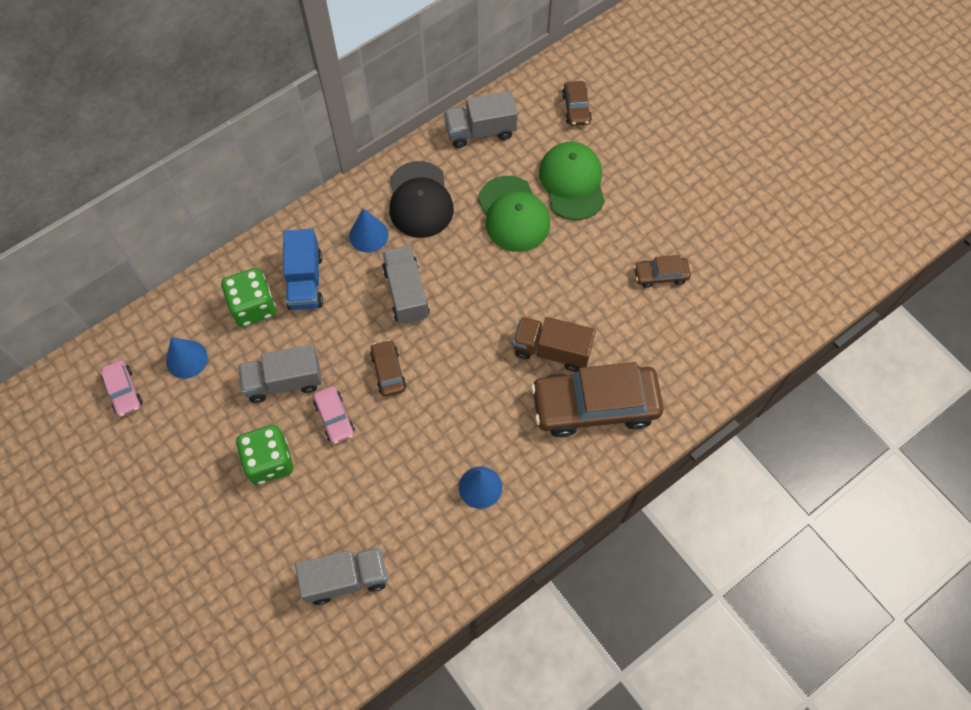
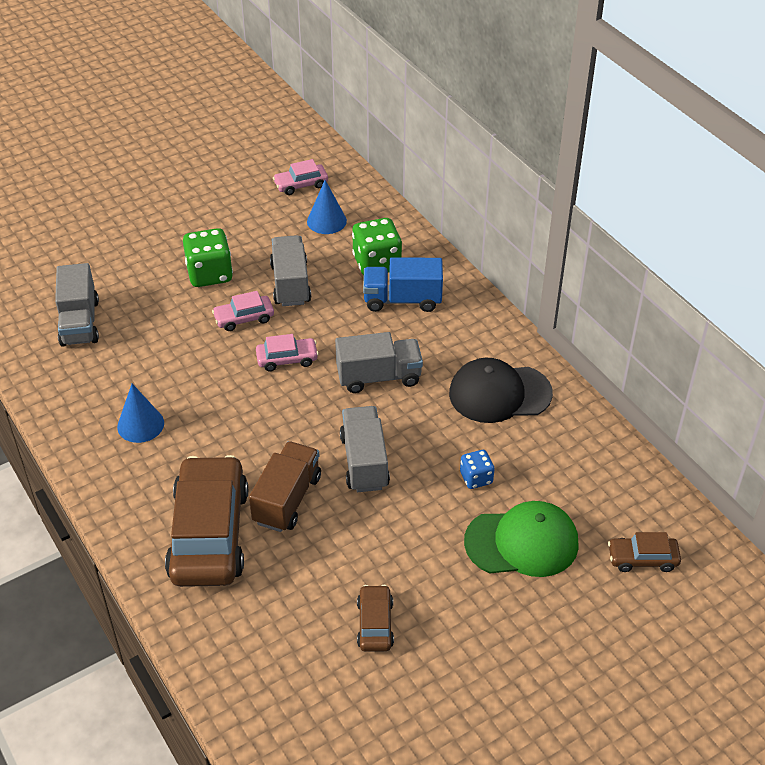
camera: 95 degrees right, 20 degrees down
(368, 235) = (455, 349): blue cone -> none
(388, 371) = (287, 359): brown car -> pink car
(480, 131) = (600, 455): grey truck -> grey truck (364, 462)
(513, 214) = (476, 478): green cap -> blue dice

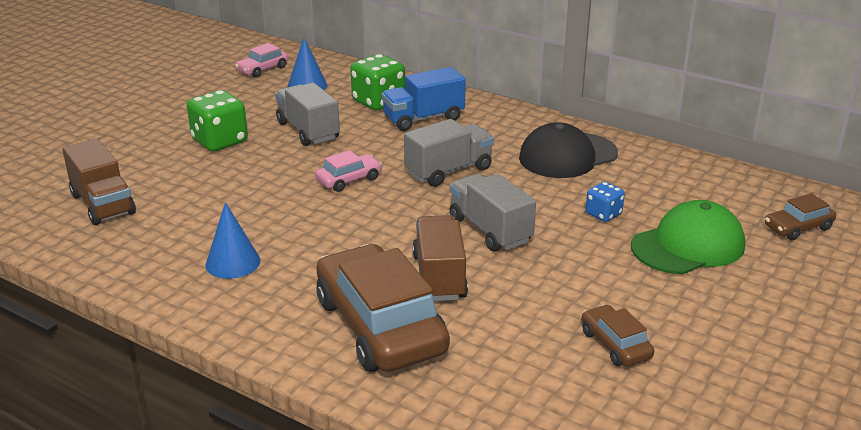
camera: 25 degrees left, 15 degrees down
(80, 322) = (103, 204): grey truck -> brown truck
(244, 318) = (281, 162): pink car -> none

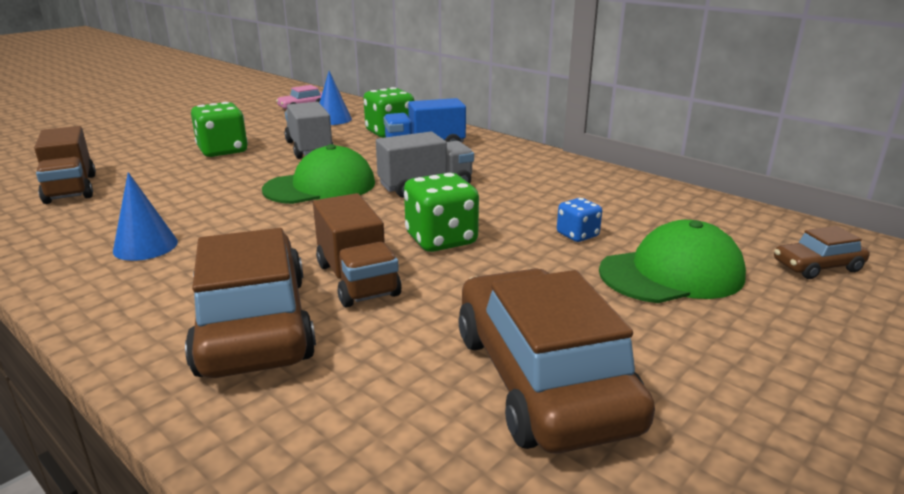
camera: 10 degrees right, 5 degrees down
(349, 179) = (320, 186): pink car -> green cap
(439, 277) = (357, 279): brown truck -> brown truck turned 150 degrees clockwise
(490, 230) = (441, 239): grey truck -> green dice
(567, 156) = (557, 183): black cap -> none
(615, 344) = (541, 379): brown car -> brown car, size x2.17

